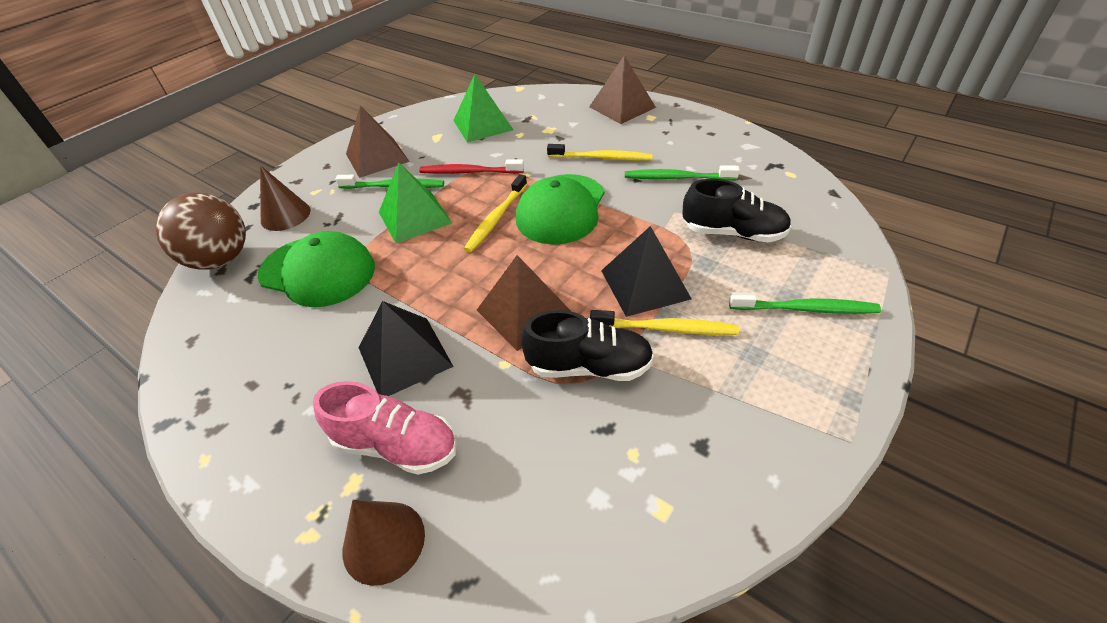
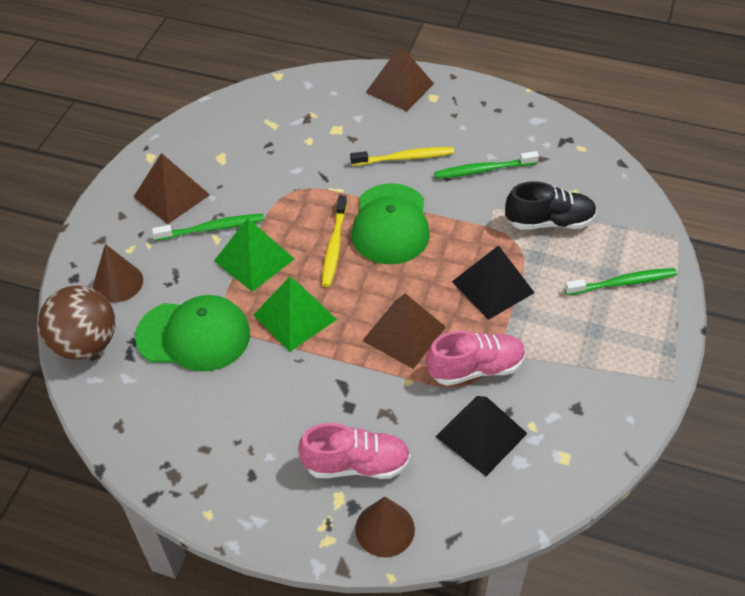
camera: 20 degrees left, 5 degrees up
(405, 357) = (323, 395): black pyramid -> black pyramid (481, 435)
(469, 172) = (280, 197): red toothbrush -> none
(482, 125) = (263, 134): green pyramid -> green pyramid (294, 317)
(589, 366) = (475, 368): black shoe -> pink shoe
(667, 328) = (523, 323): yellow toothbrush -> none

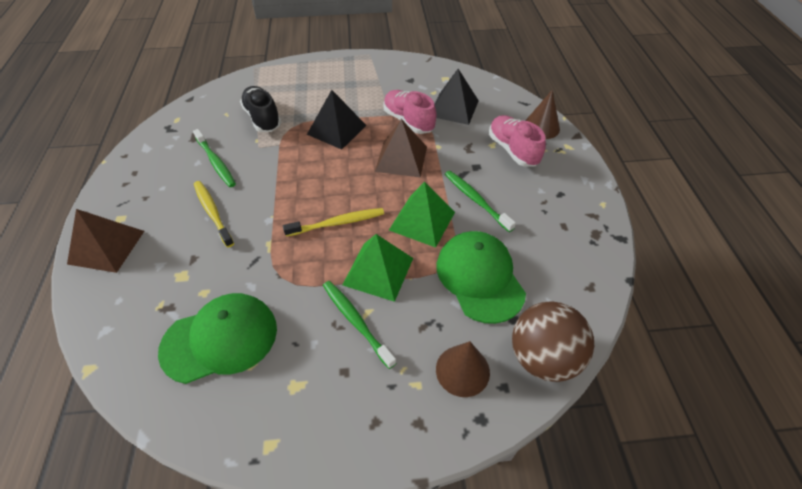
camera: 115 degrees left, 0 degrees up
(171, 195) = (325, 384): brown pyramid -> none
(390, 224) = (298, 197): green cap -> green cap (220, 339)
(623, 283) = (306, 80): green toothbrush -> green toothbrush (475, 200)

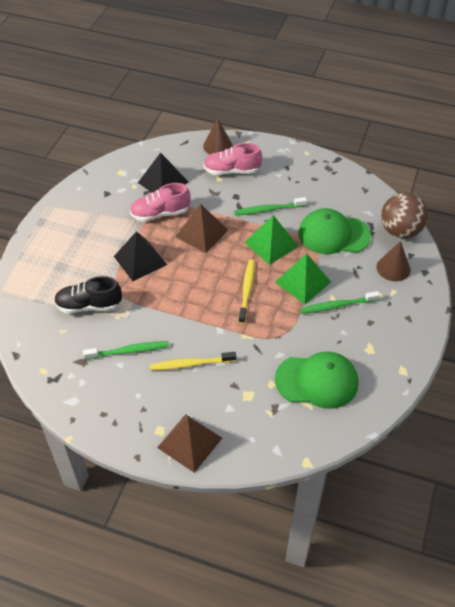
camera: 65 degrees left, 0 degrees up
(220, 339) = (317, 381): green cap -> green cap turned 90 degrees clockwise

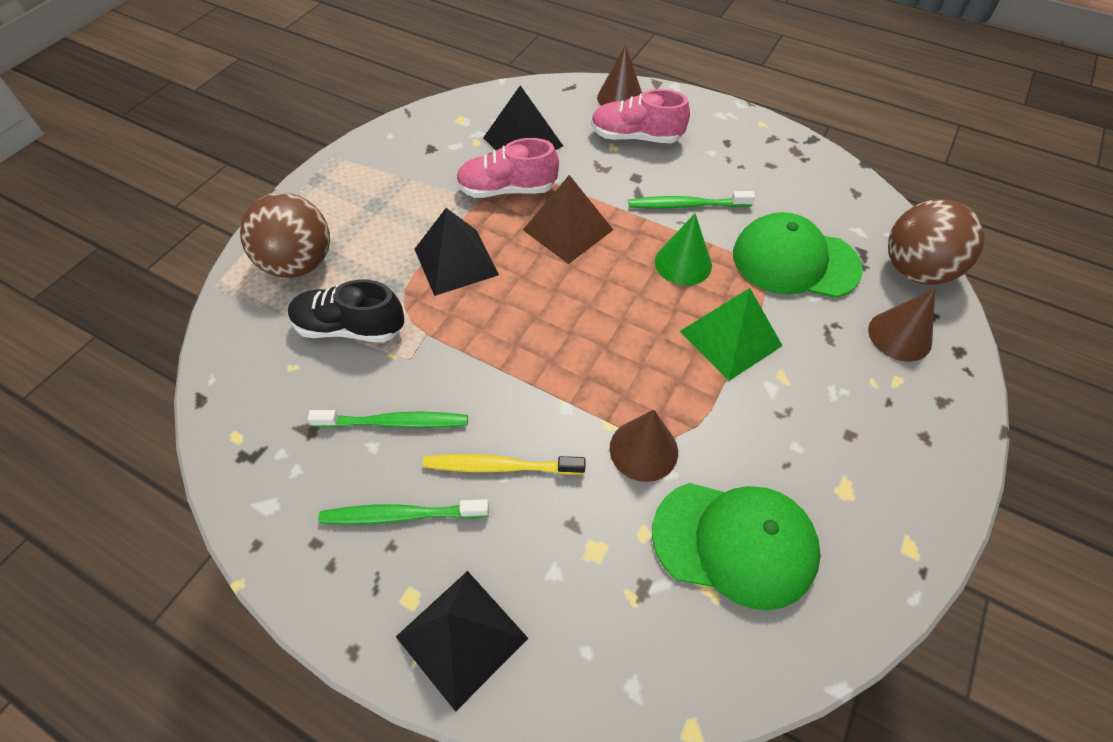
camera: 10 degrees right, 5 degrees up
(47, 274) = (299, 264): none -> brown ball
(189, 442) = (461, 637): brown pyramid -> black pyramid
(247, 290) = (628, 339): yellow toothbrush -> none
(264, 345) = (643, 449): none -> brown cone
(271, 244) = (683, 263): green pyramid -> green cone
(337, 306) = (789, 392): green toothbrush -> green toothbrush (400, 515)

